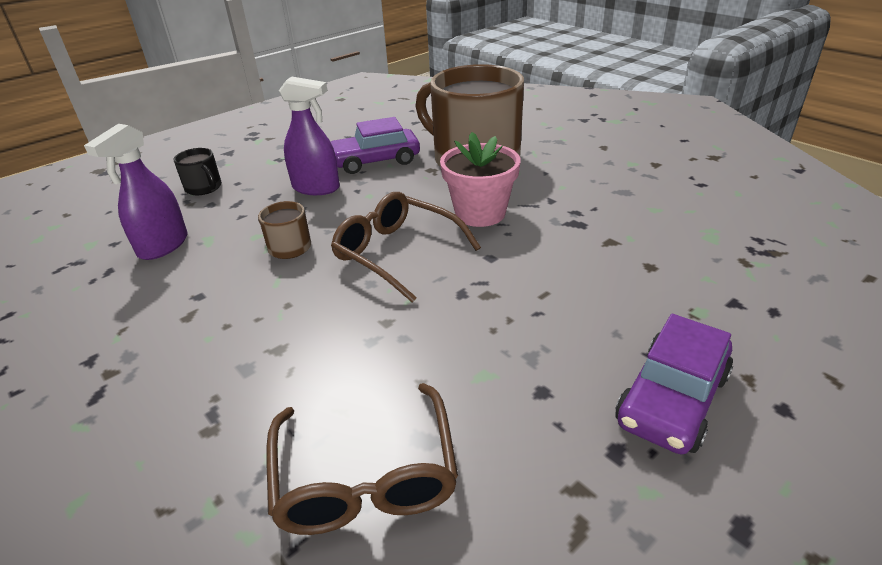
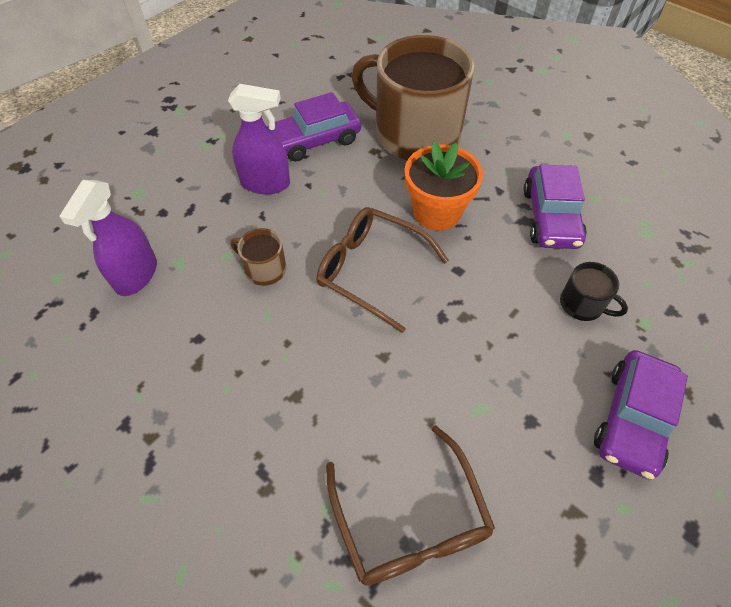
camera: 10 degrees left, 20 degrees up
(204, 188) = (146, 188): black mug -> black mug (582, 304)
(480, 213) = (437, 212): pink flower pot -> orange flower pot
(602, 221) = (550, 217): none -> purple car

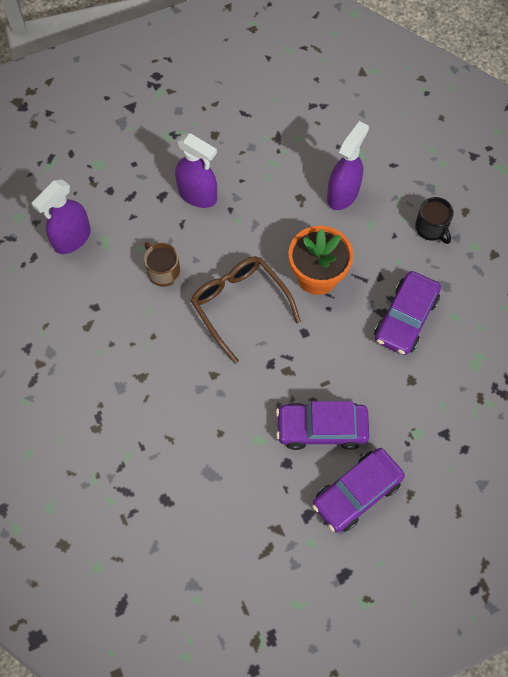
camera: 25 degrees right, 10 degrees up
(315, 140) = (256, 167): purple car -> purple car (321, 428)
(410, 521) = (173, 487): brown glasses -> none
(415, 134) = (343, 194): brown mug -> purple spray bottle
(582, 304) = (380, 399): black mug -> black mug (431, 228)

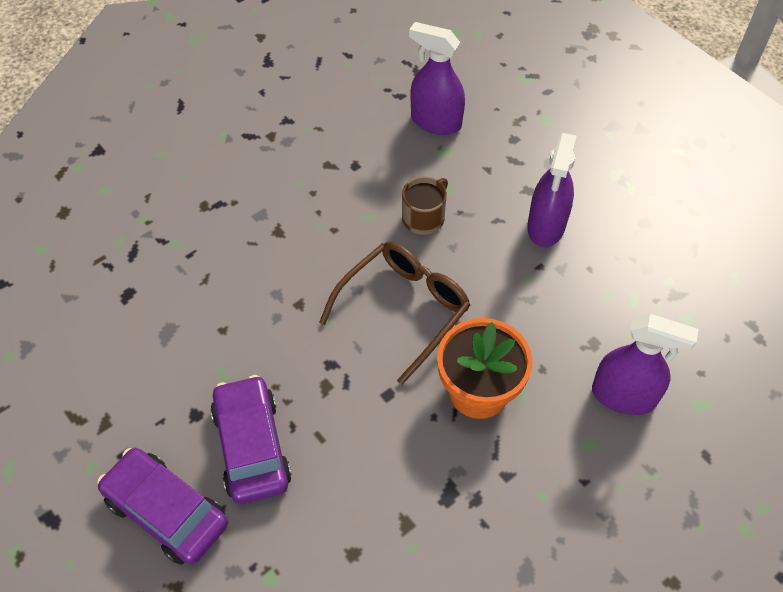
camera: 75 degrees right, 10 degrees down
(405, 318) = (450, 525): purple car -> none
(431, 228) = (619, 534): black mug -> none

